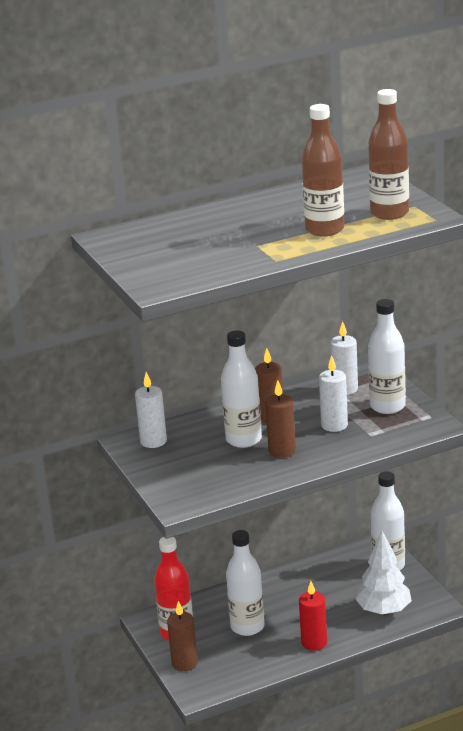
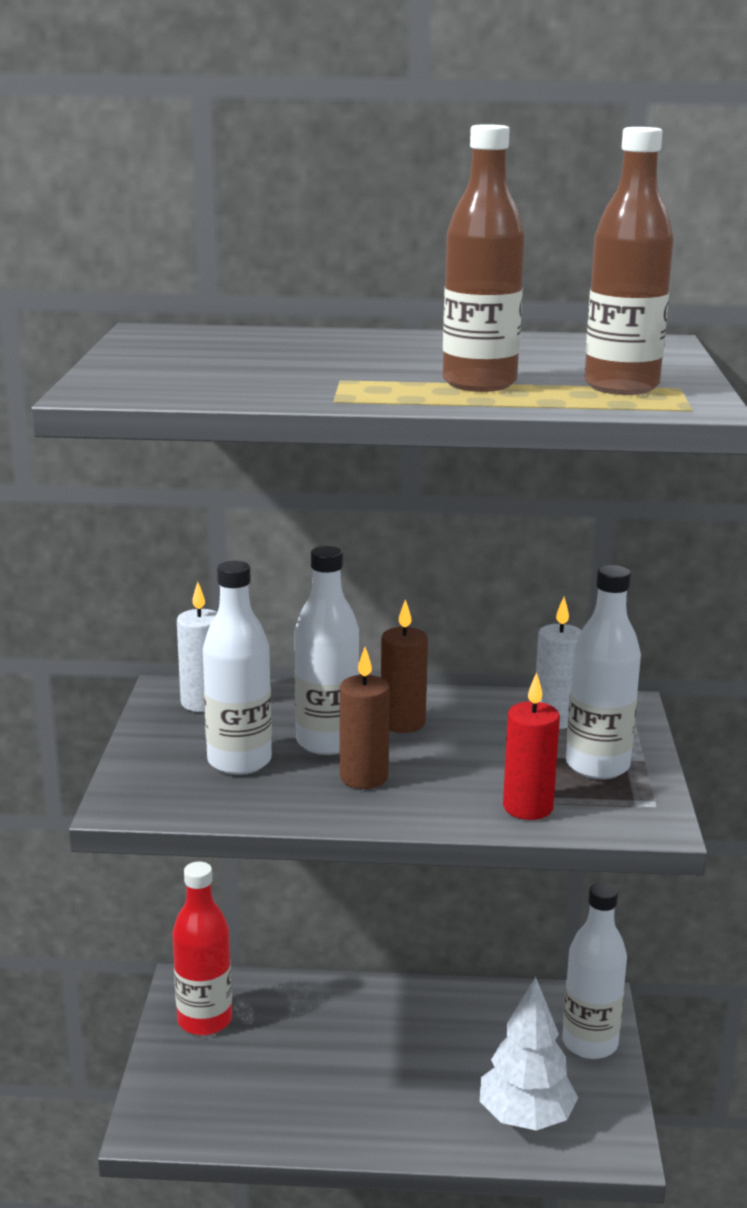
camera: 25 degrees right, 5 degrees down
(184, 663) = (172, 1073): brown candle -> none
(247, 627) = (305, 1054): white bottle -> white bottle (239, 761)
(314, 643) = (378, 1124): red candle -> red candle (528, 807)
(334, 425) = (484, 766): white candle -> none

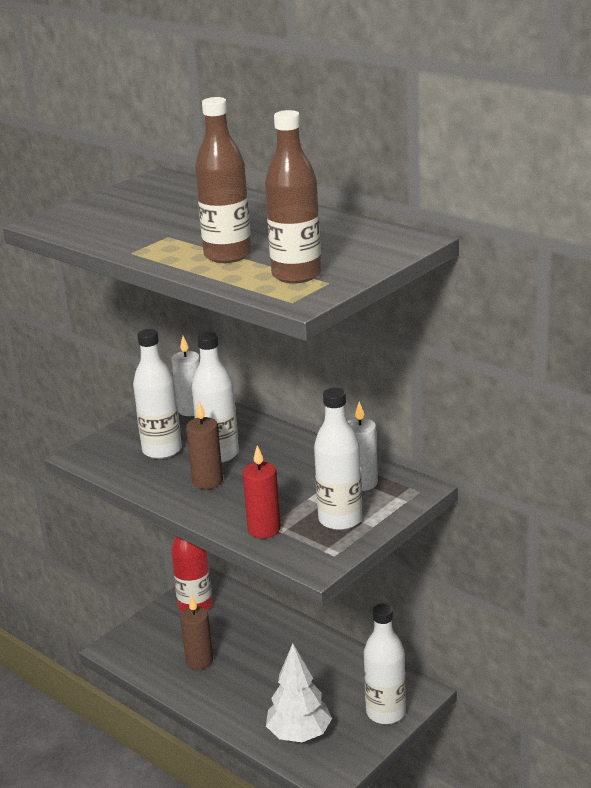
camera: 40 degrees right, 5 degrees up
(402, 723) = (274, 456): brown candle -> brown candle (199, 661)

